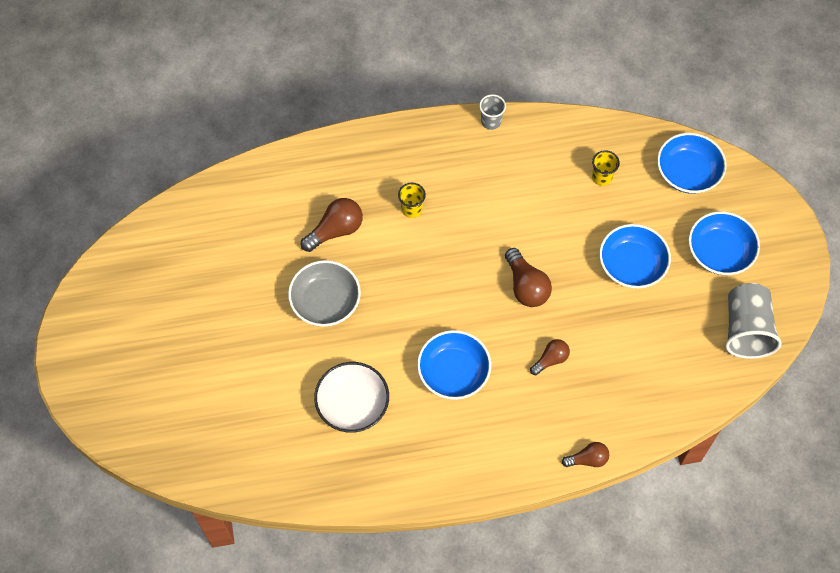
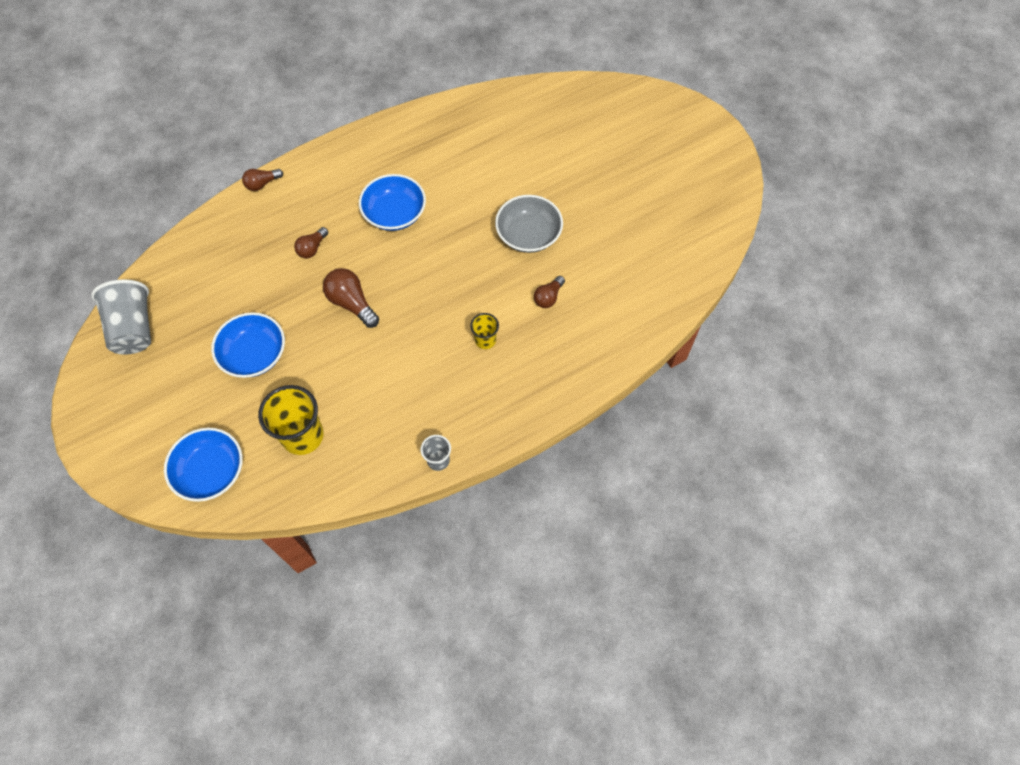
camera: 160 degrees right, 0 degrees up
(335, 230) = (548, 297): brown light bulb -> brown light bulb, size x0.63
(352, 404) = (470, 166): white bowl -> none
(602, 177) = (303, 436): yellow cup -> yellow cup, size x1.89
(719, 252) = (167, 395): blue bowl -> none

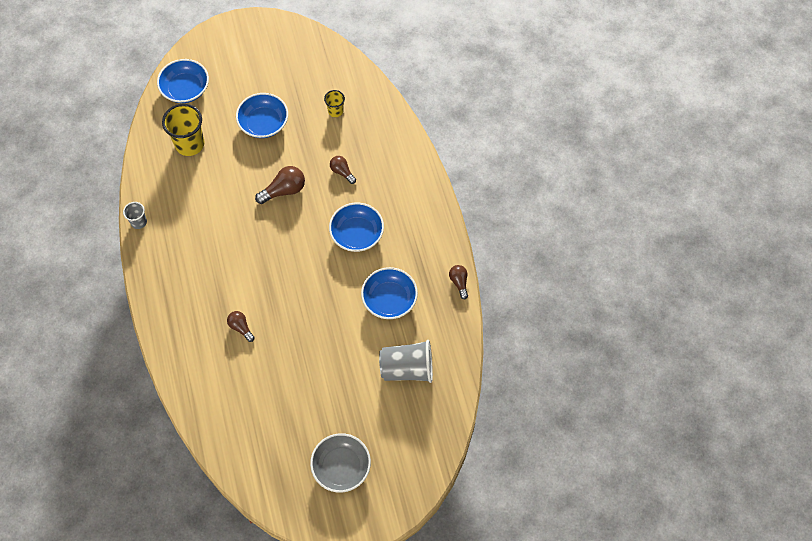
camera: 105 degrees right, 0 degrees up
(133, 328) = (311, 55): grey cup -> grey cup (407, 368)
(262, 184) = (415, 147): brown light bulb -> brown light bulb (459, 282)
(469, 165) = (389, 299): none -> blue bowl
(485, 340) = (220, 273): yellow cup -> yellow cup (335, 111)
(528, 234) = (304, 328): grey bowl -> grey bowl (341, 467)

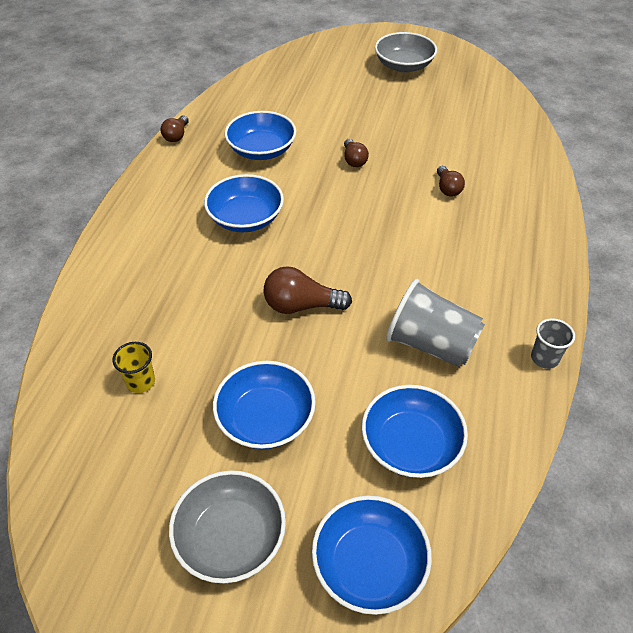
camera: 150 degrees left, 15 degrees down
(189, 144) = (410, 445): yellow cup -> blue bowl
(247, 72) = (230, 537): none -> grey bowl
(342, 172) = (204, 293): brown light bulb -> brown light bulb (354, 160)
(407, 368) = (290, 99): grey cup -> grey cup (430, 344)

